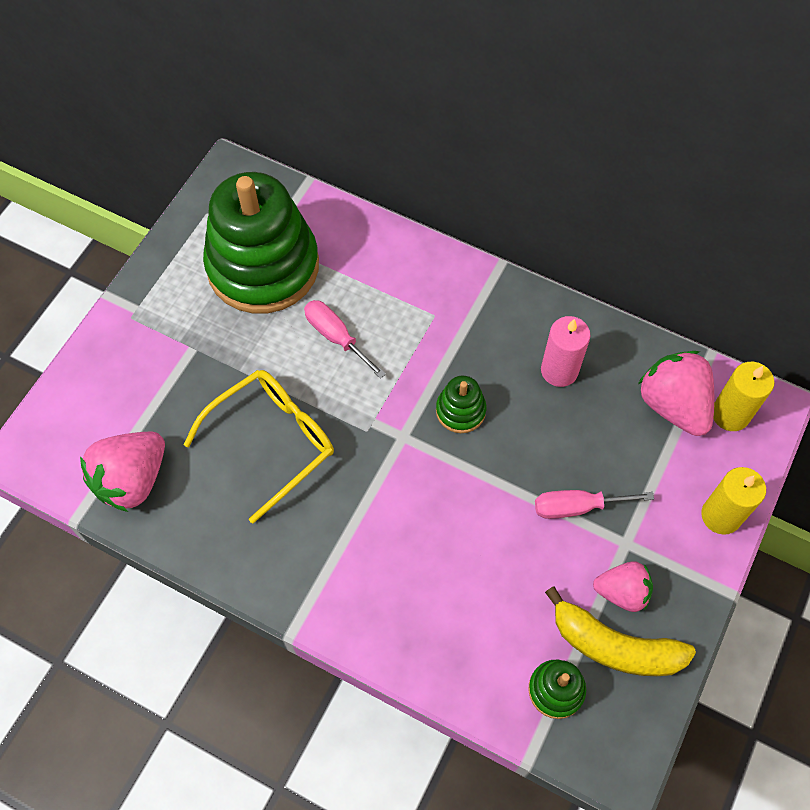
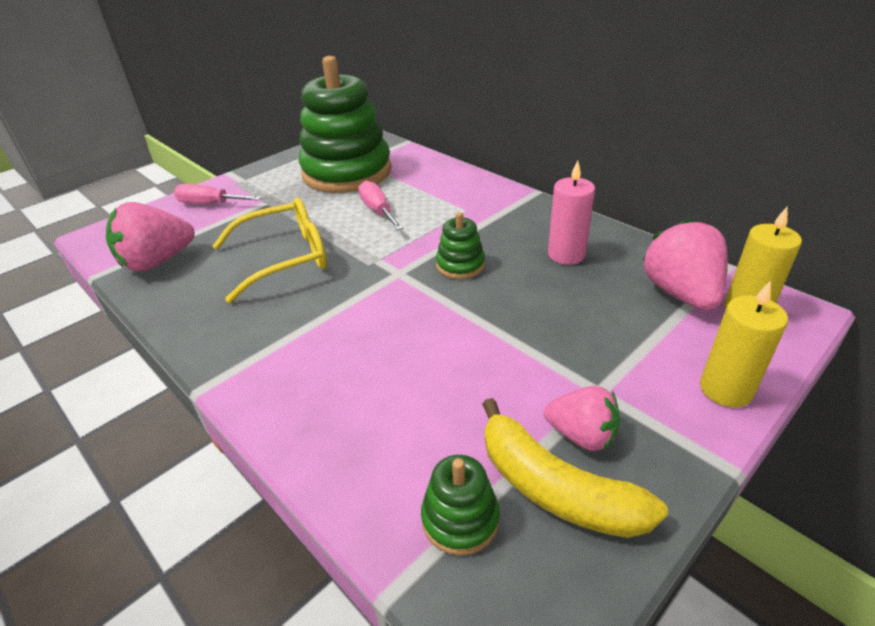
camera: 20 degrees right, 25 degrees down
(577, 507) = (550, 350): pink screwdriver -> pink screwdriver (210, 204)

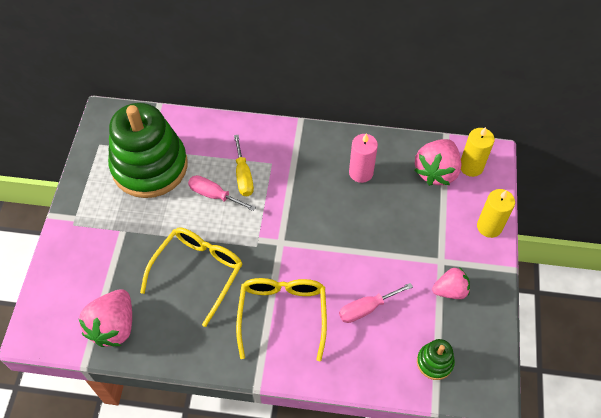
camera: 40 degrees left, 20 degrees up
(210, 204) = (81, 256): pink screwdriver -> pink screwdriver (366, 308)
(318, 336) = (282, 314): none -> yellow glasses
(424, 208) = (243, 176): none -> yellow screwdriver
(460, 265) = (310, 215): green stacking toy -> none
(555, 489) = (458, 323): yellow banana -> none
(681, 293) = (436, 172): pink strawberry -> pink strawberry turned 105 degrees counterclockwise

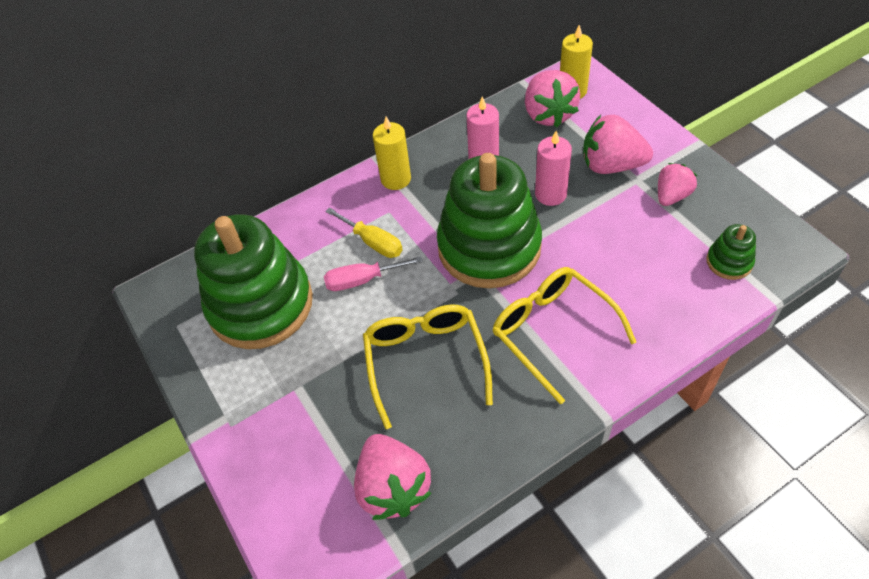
camera: 35 degrees left, 5 degrees down
(303, 232) = (489, 247): none -> green stacking toy
(366, 308) = (621, 266): pink screwdriver -> none
(376, 228) = (550, 194): none -> pink candle
(436, 239) = (611, 165): none -> pink strawberry
(489, 226) = (642, 124): yellow candle -> yellow candle (396, 179)

